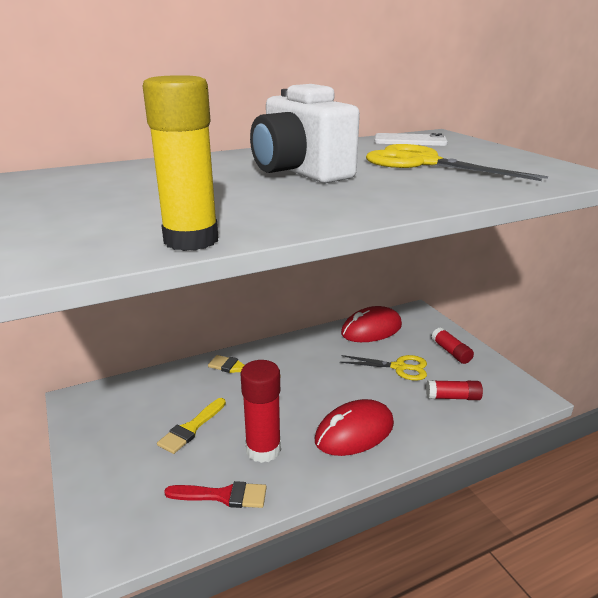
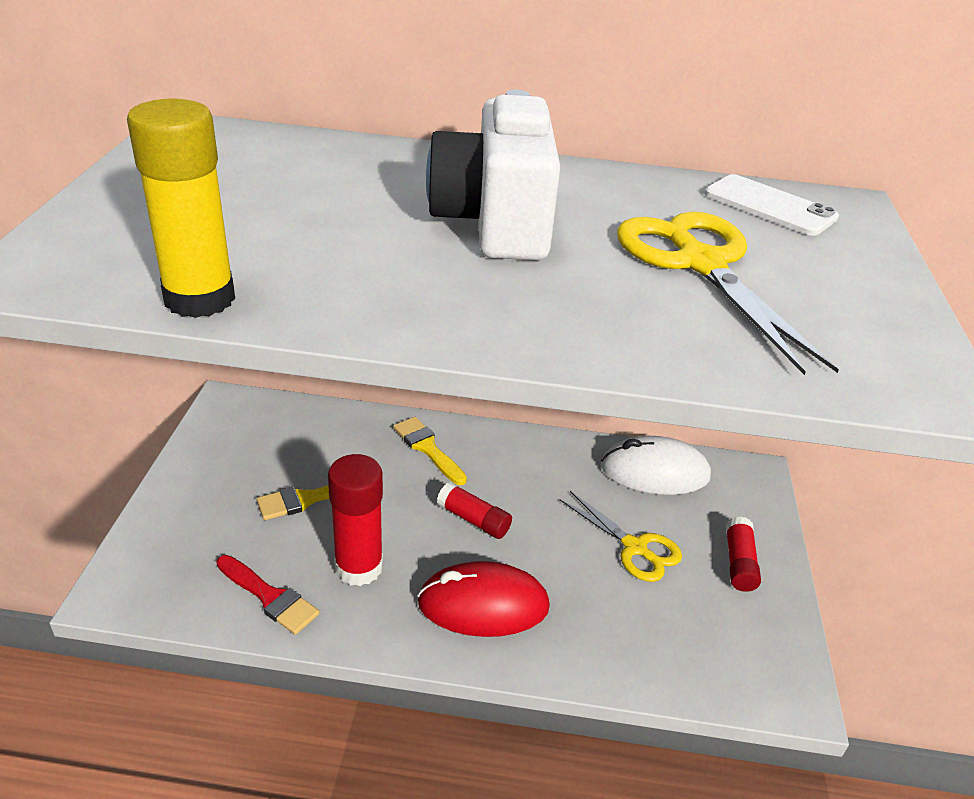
camera: 30 degrees right, 10 degrees up
(371, 329) = (654, 472): red mouse -> white mouse
(452, 397) = (665, 630): red glue stick -> red glue stick (473, 520)

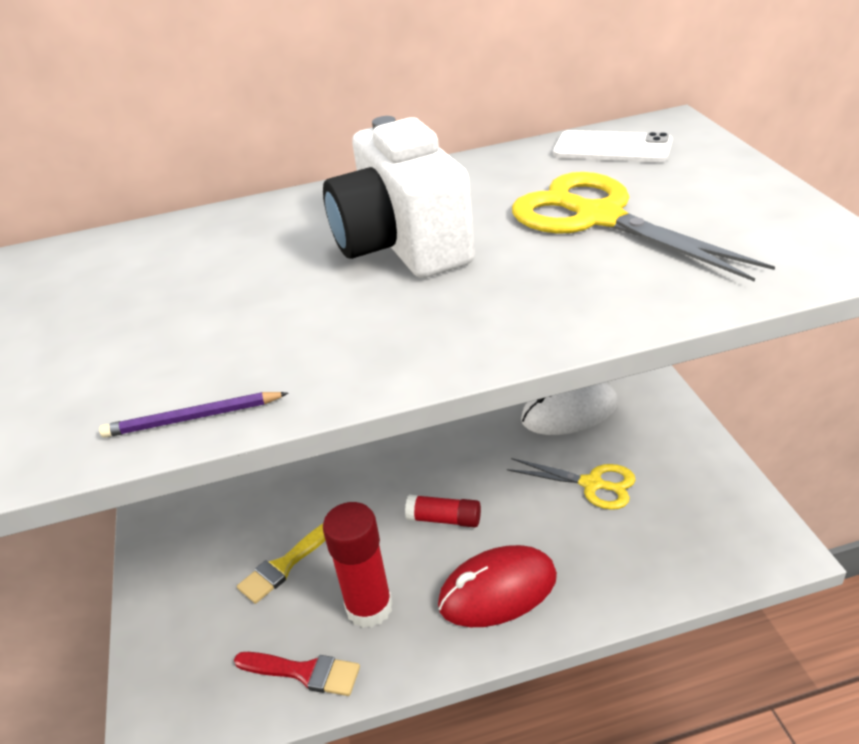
camera: 15 degrees left, 0 degrees up
(199, 299) = (193, 418): yellow glue stick -> purple pencil
(428, 448) = (365, 472): yellow brush -> none
(739, 563) = (680, 460): red glue stick -> none

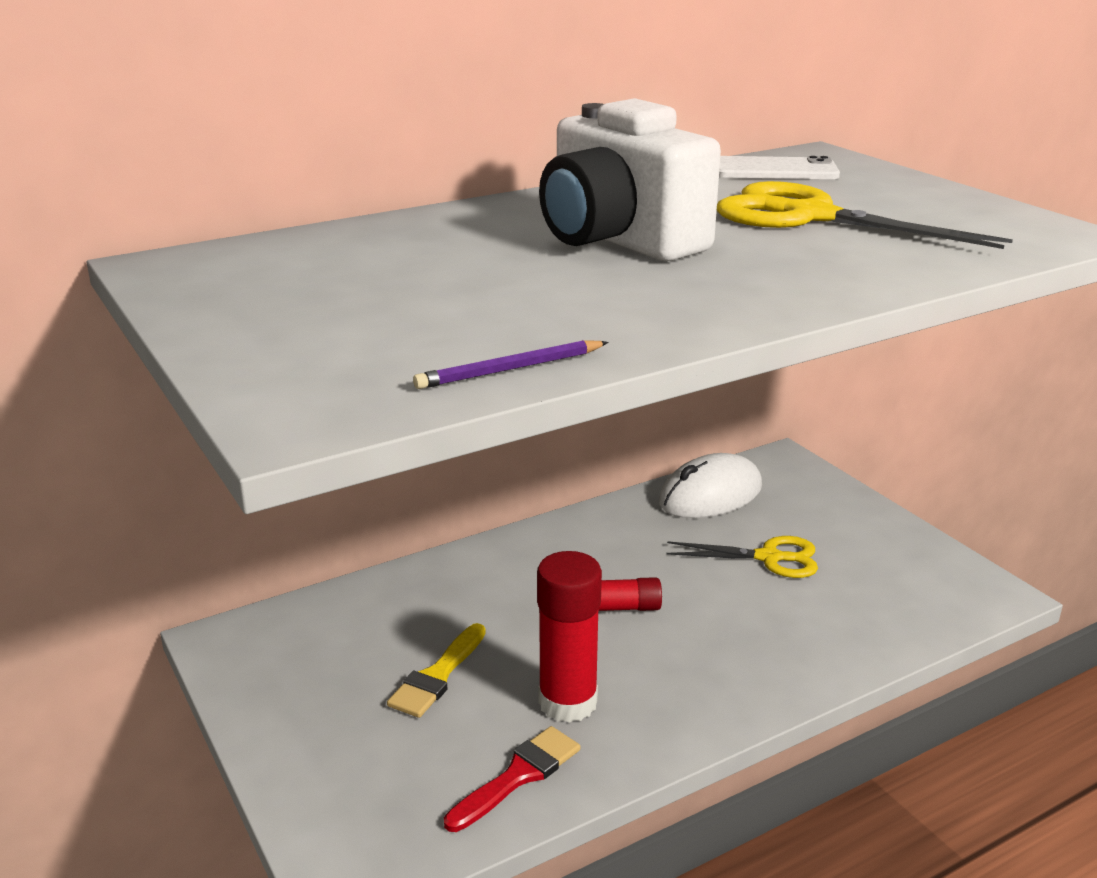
camera: 20 degrees left, 10 degrees down
(304, 672) = (518, 776): red brush -> red brush turned 45 degrees counterclockwise
(497, 591) = (712, 666): red mouse -> none

